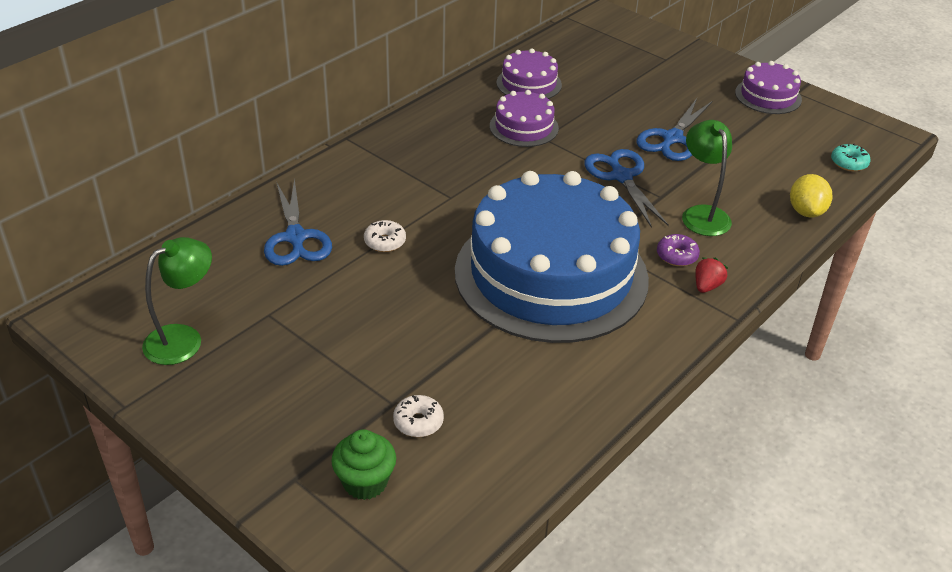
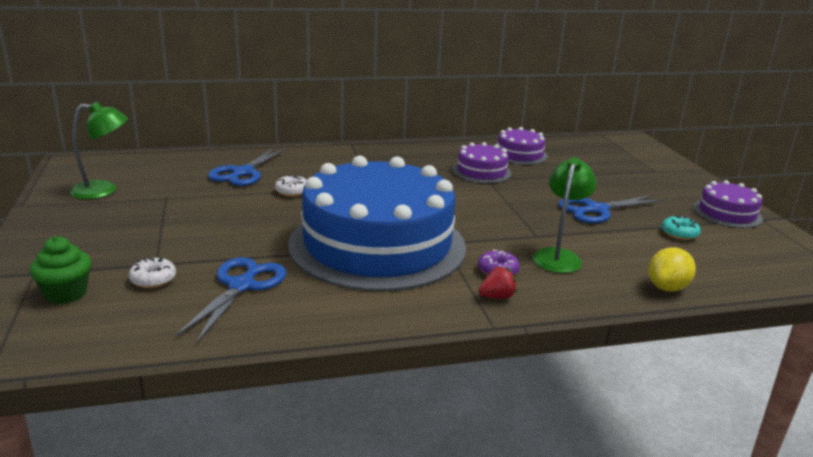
camera: 35 degrees right, 15 degrees down
(621, 177) = (519, 215): blue scissors -> blue scissors (241, 286)
(849, 163) = (760, 274): turquoise donut -> turquoise donut (679, 234)

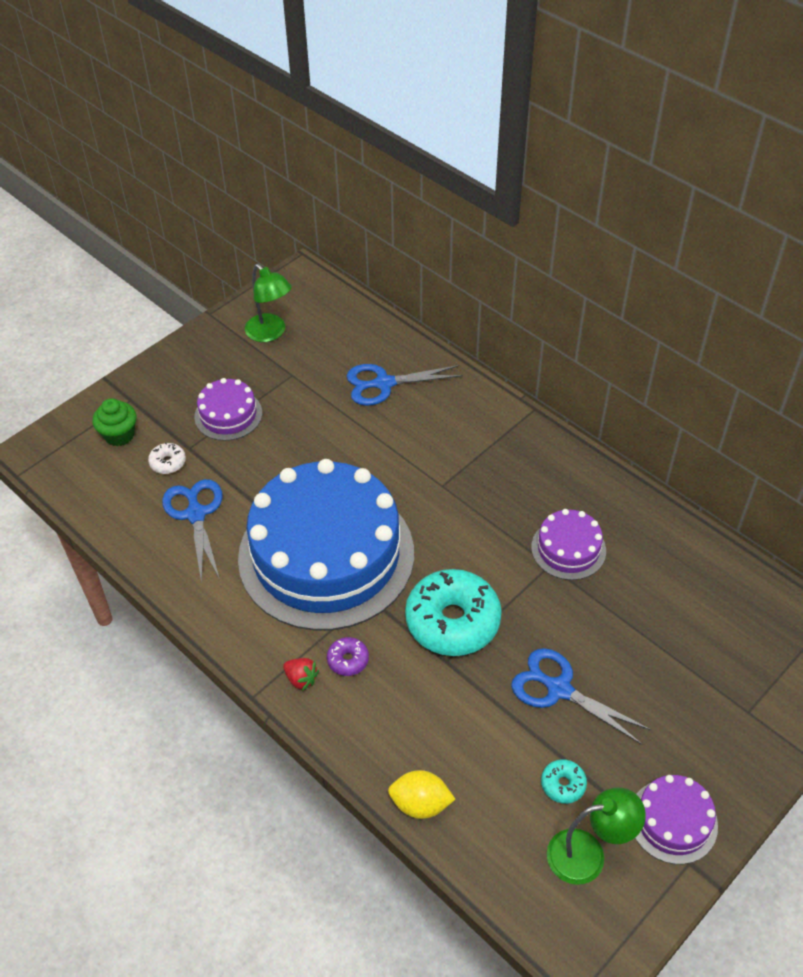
camera: 60 degrees right, 25 degrees up
(241, 286) = (196, 514): blue scissors -> blue scissors turned 90 degrees counterclockwise
(292, 191) = (376, 440): white donut -> none
(502, 222) = (452, 621): none -> turquoise donut
(519, 154) = (659, 559): purple cake -> purple cake (228, 415)
(559, 256) = (415, 695): green lamp -> green lamp (588, 854)

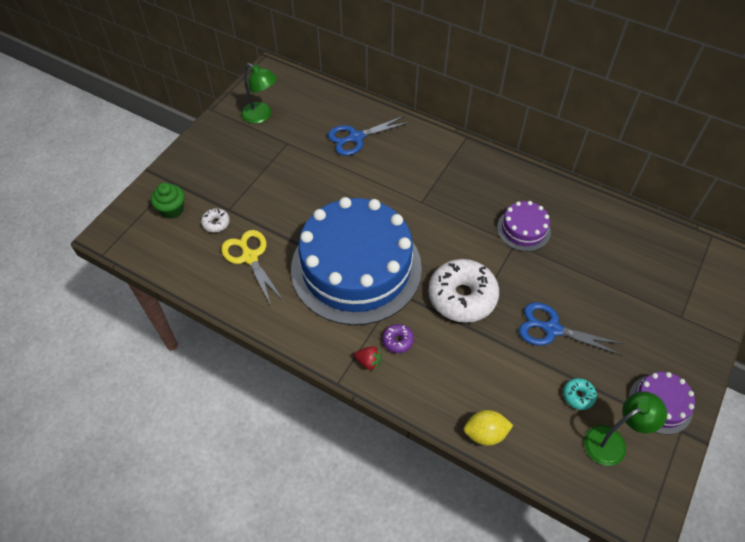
camera: 15 degrees left, 5 degrees up
(196, 514) = (250, 257): blue scissors -> yellow scissors
(228, 415) = (250, 180): purple cake -> none
(452, 621) = (462, 296): turquoise donut -> white donut

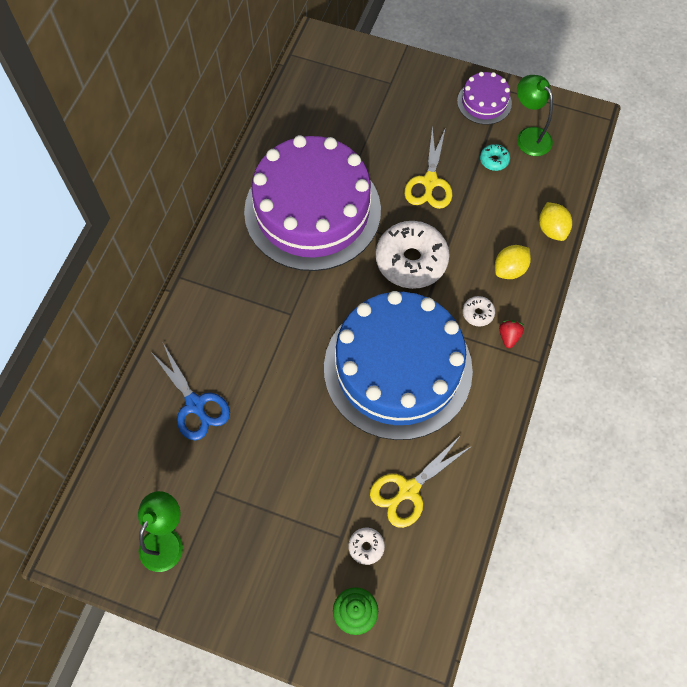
camera: 100 degrees left, 10 degrees up
(397, 341) = (478, 313): purple donut -> white donut
(441, 380) = (509, 269): none -> yellow lemon
(523, 229) = (312, 210): purple cake -> purple cake, size x2.36
(552, 329) = (430, 182): blue scissors -> yellow scissors

